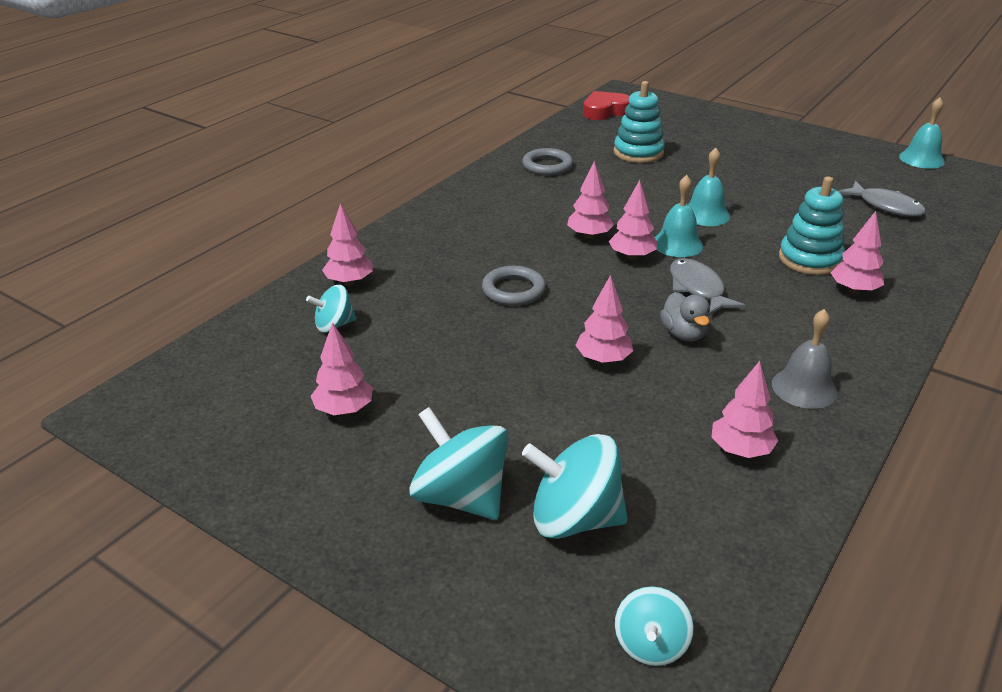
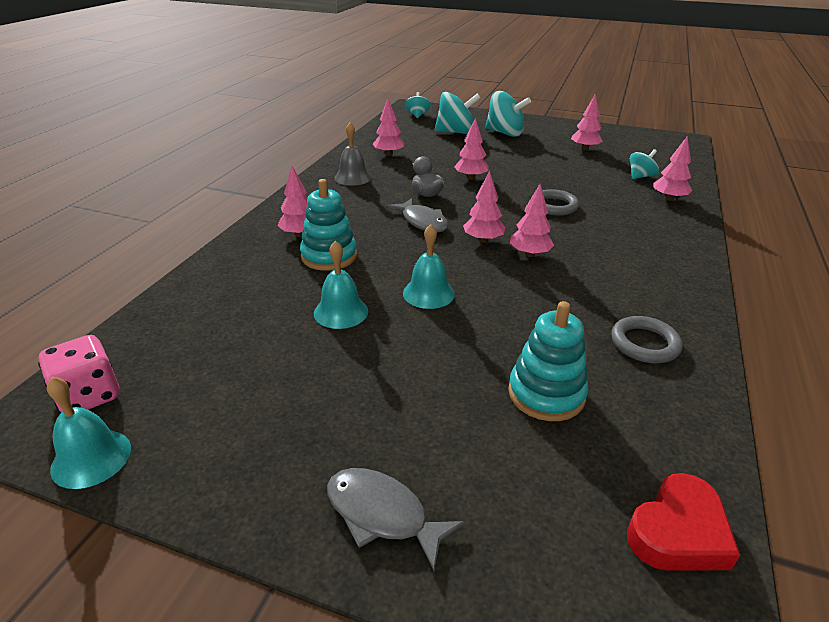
camera: 165 degrees right, 0 degrees up
(677, 244) = (448, 256): turquoise bell -> turquoise bell (341, 312)
(886, 206) = (219, 335): grey fish -> grey fish (382, 515)
(955, 184) = (89, 396): none -> pink dice

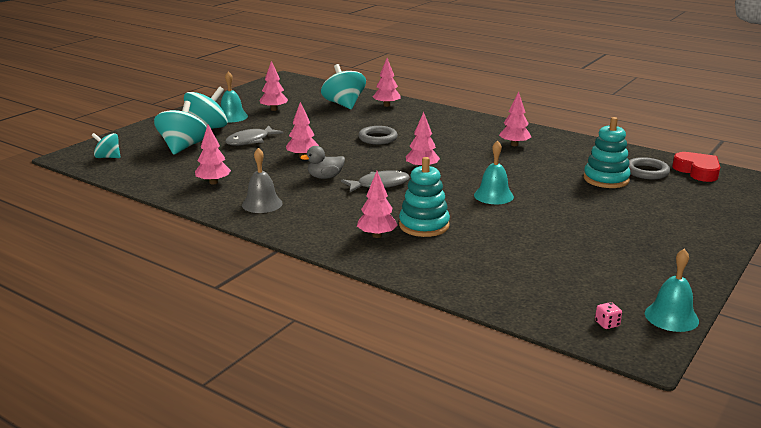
camera: 75 degrees left, 10 degrees down
(89, 396) = (607, 324): pink dice -> pink dice, size x0.45
(341, 312) = (511, 227): turquoise bell -> turquoise bell (232, 117)
(382, 515) = (700, 230): grey fish -> grey fish (250, 141)
(529, 254) = (450, 158): pink tree -> pink tree (514, 145)
(640, 176) = (344, 104): turquoise spinning top -> turquoise spinning top, size x1.75
(644, 343) = (562, 148): grey ring -> grey ring (646, 172)

